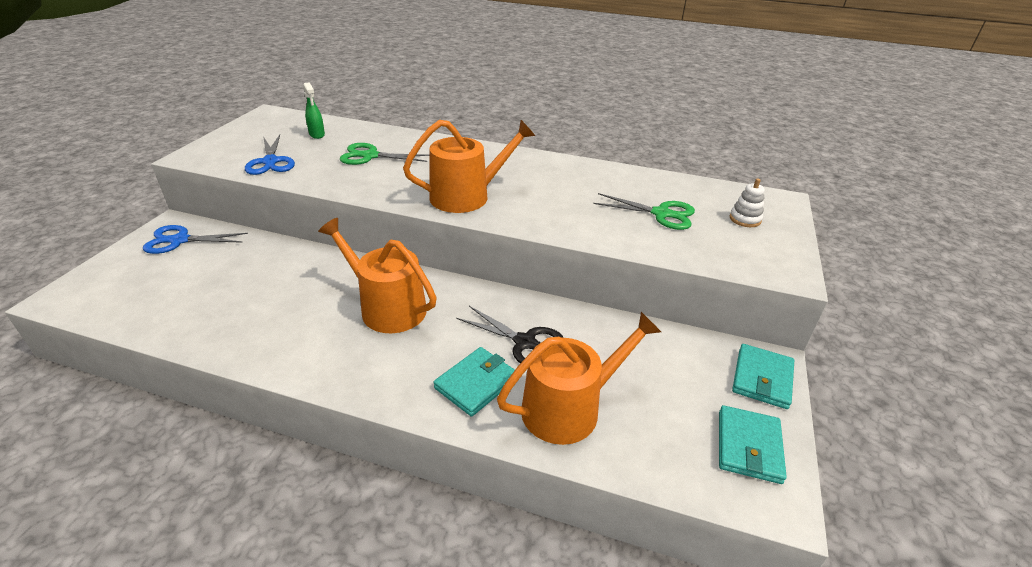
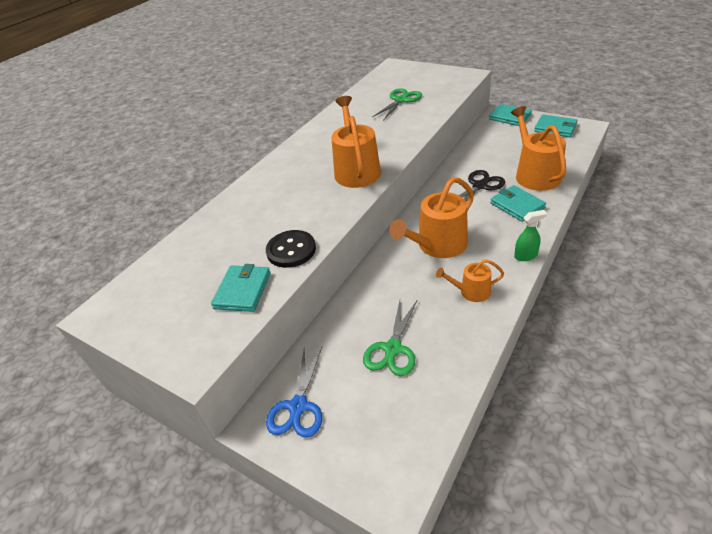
camera: 70 degrees left, 5 degrees up
(270, 162) = (243, 290): blue scissors -> turquoise wallet
(295, 338) = (471, 291): none -> orange watering can
(317, 134) = (189, 264): green spray bottle -> green spray bottle (525, 256)
(321, 176) = (291, 250): none -> black button
(370, 156) = (261, 223): green scissors -> green scissors (393, 349)
(745, 219) = (413, 77): white stacking toy -> none

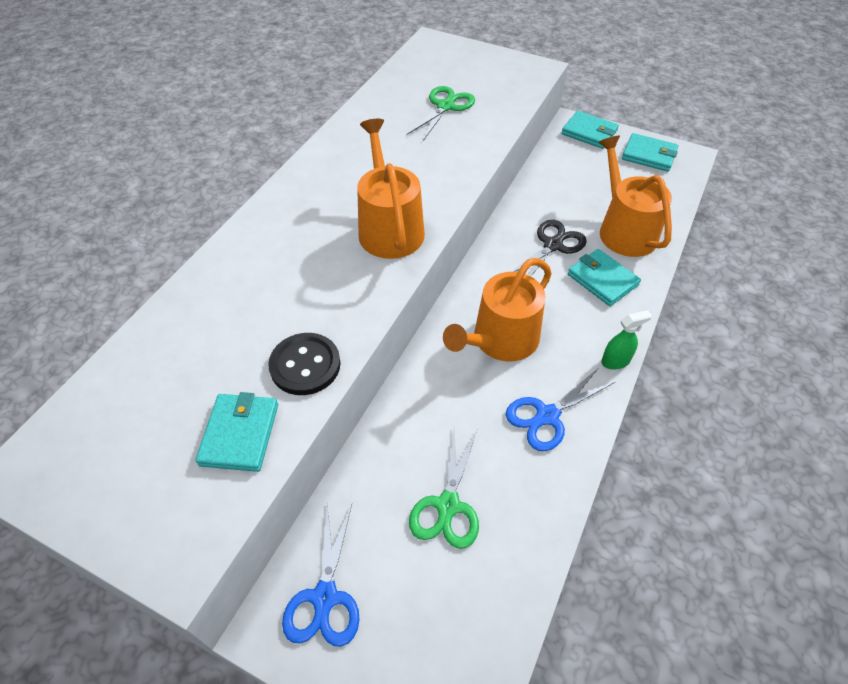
camera: 10 degrees left, 10 degrees up
(471, 291) = (547, 416): orange watering can -> blue scissors

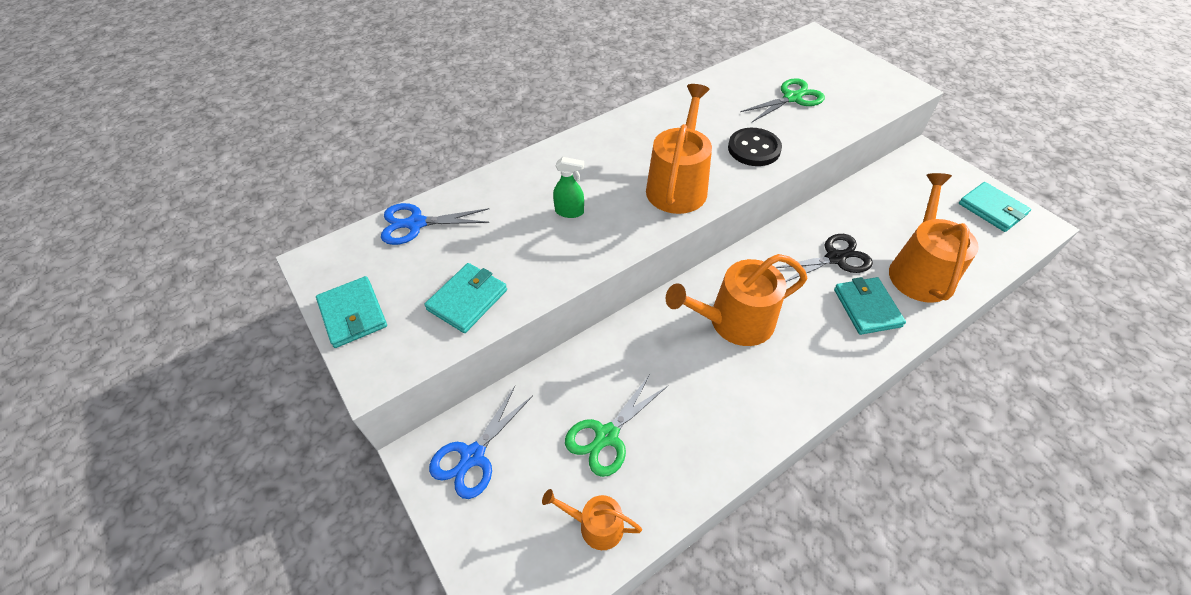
camera: 30 degrees right, 0 degrees up
(305, 365) = (544, 269): black button -> black button (754, 149)
(488, 597) = (596, 525): none -> orange watering can
(547, 416) = (738, 404): blue scissors -> blue scissors (416, 224)
(589, 132) = (938, 167): turquoise wallet -> turquoise wallet (353, 314)
(615, 361) = (834, 386): green spray bottle -> green spray bottle (569, 212)

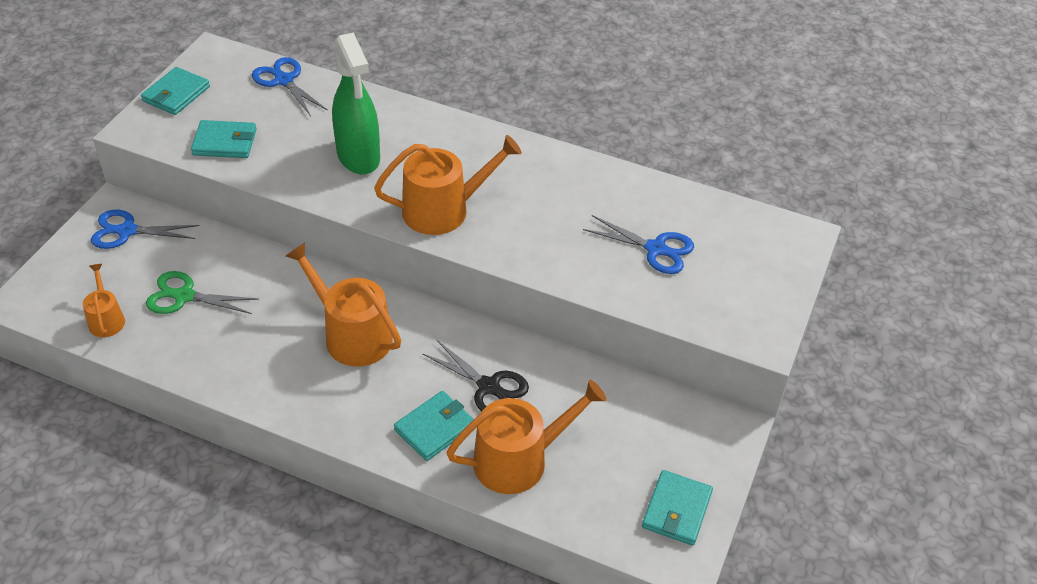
camera: 55 degrees right, 5 degrees down
(569, 212) = (358, 157): green spray bottle -> green spray bottle, size x2.19
(754, 149) = (540, 244): black button -> none
(792, 98) = (656, 249): green scissors -> blue scissors

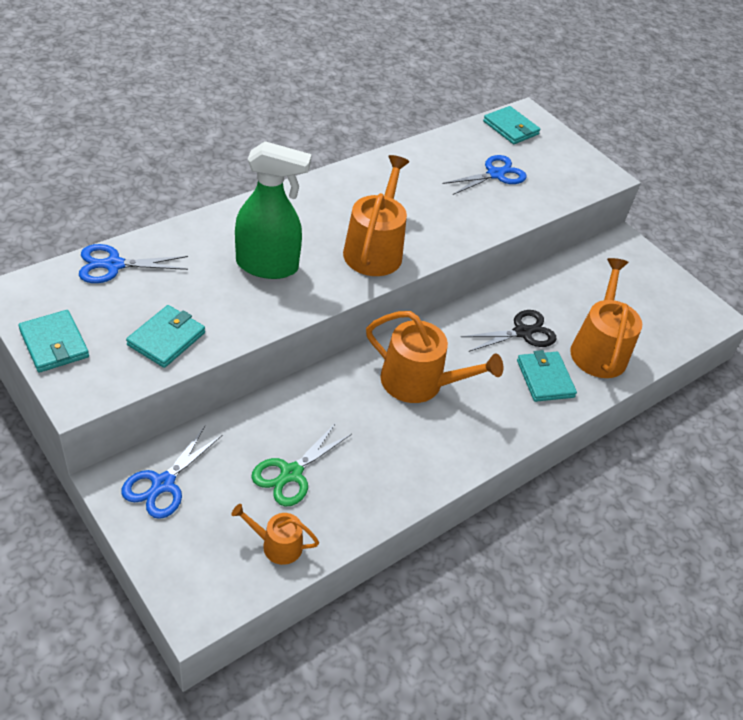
camera: 65 degrees left, 0 degrees up
(352, 335) = (419, 382): orange watering can -> orange watering can turned 135 degrees counterclockwise
(676, 510) = (676, 298): turquoise wallet -> turquoise wallet (510, 128)

